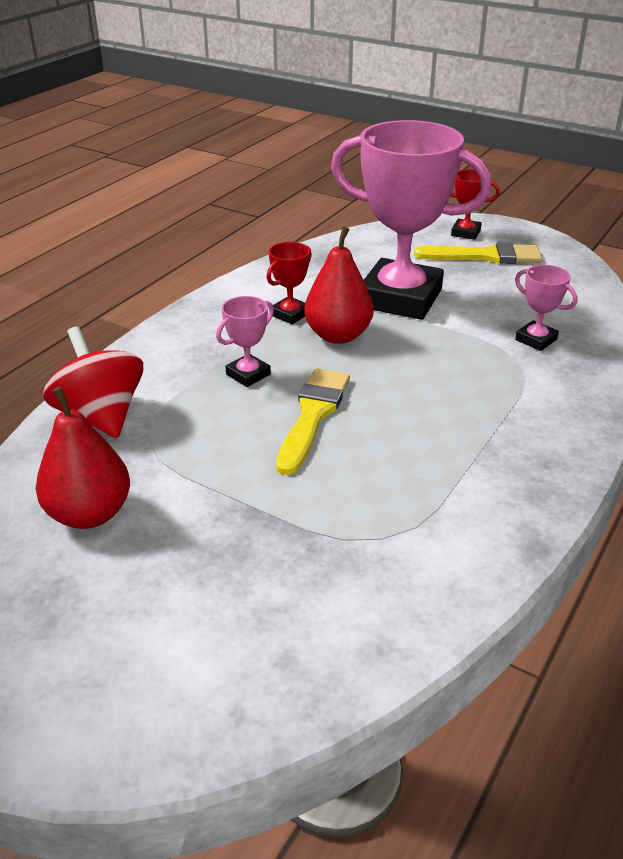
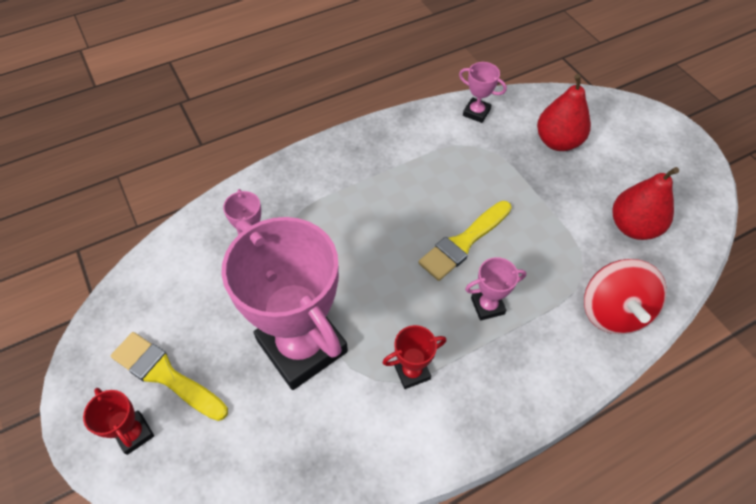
camera: 150 degrees left, 20 degrees up
(338, 335) = (391, 320): red pear -> red pear (557, 142)
(428, 595) = (476, 112): none -> pink trophy

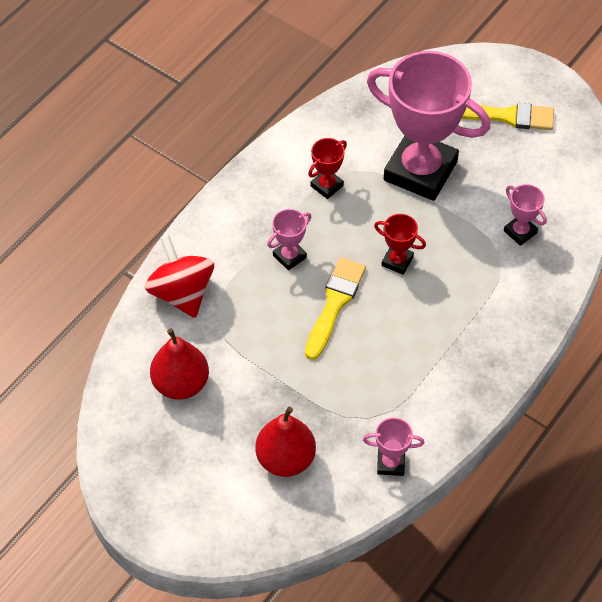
camera: 155 degrees right, 0 degrees up
(134, 433) = (495, 79): red trophy -> red trophy (397, 261)

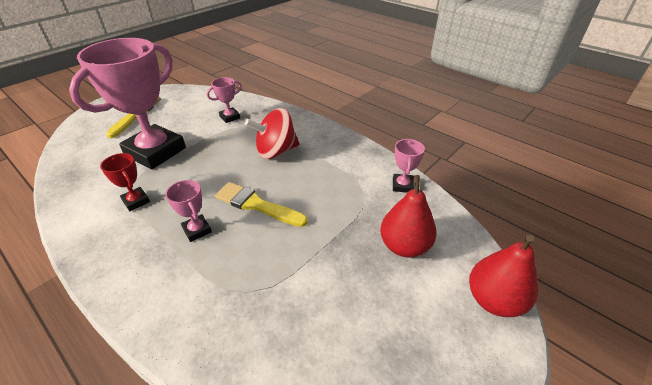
camera: 85 degrees left, 15 degrees down
(181, 293) = (203, 324): red spinning top -> red spinning top (276, 151)
(181, 383) = (320, 330): red pear -> red pear (493, 300)
(397, 261) = (229, 169): red trophy -> none

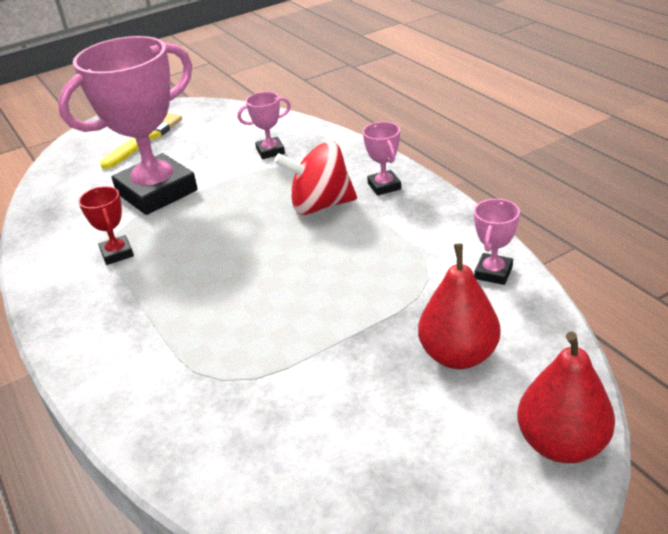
camera: 20 degrees right, 5 degrees down
(197, 230) = (182, 298): pink trophy -> pink trophy (384, 186)
(256, 205) = (268, 275): yellow brush -> none

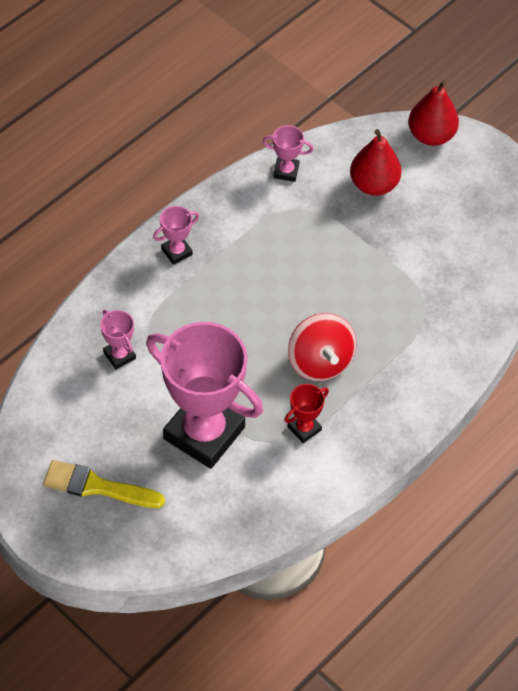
camera: 110 degrees left, 20 degrees up
(320, 205) = (212, 293): red spinning top -> red spinning top (320, 362)

